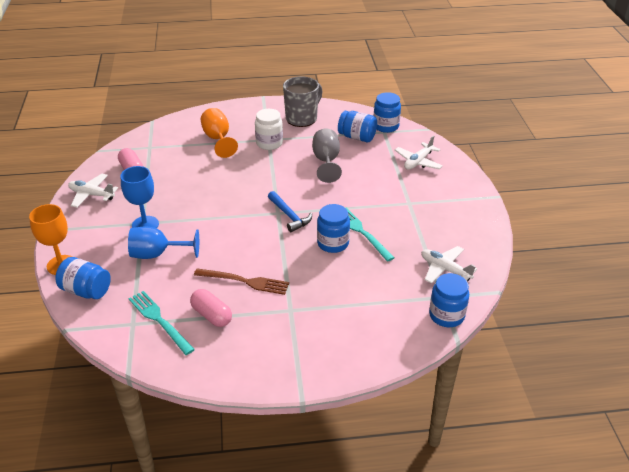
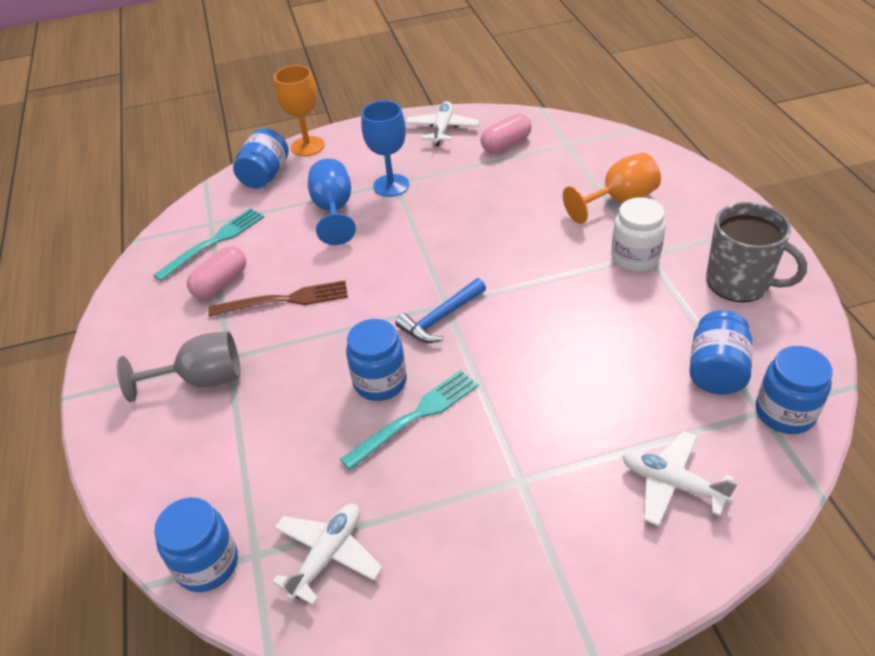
camera: 85 degrees right, 5 degrees up
(245, 281) = (285, 300): brown fork -> brown fork turned 105 degrees counterclockwise
(326, 161) = (611, 338): grey goblet -> grey goblet (201, 380)

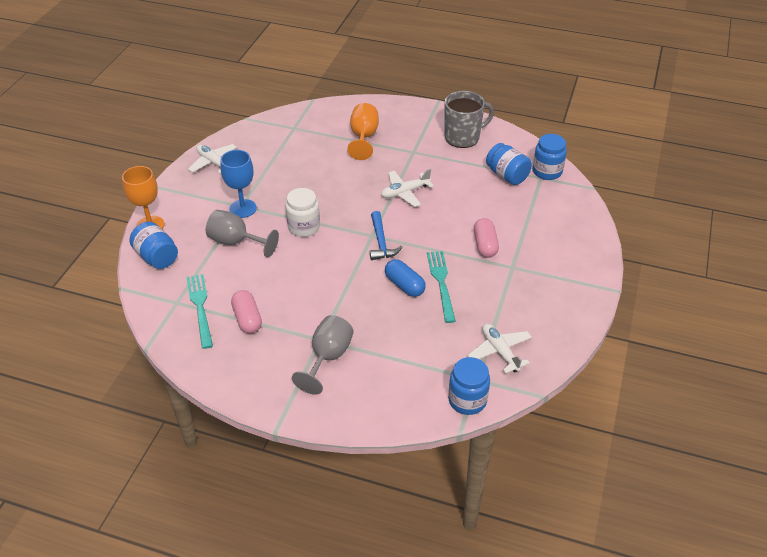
camera: 60 degrees left, 0 degrees up
(285, 300) = (297, 296): brown fork -> none
(334, 210) = (236, 242): blue goblet -> grey goblet
(380, 382) = (404, 285): blue jar -> blue capsule
(506, 144) = (264, 148): pink capsule -> pink capsule (485, 245)
(635, 258) = (411, 156): white jar -> white jar (304, 227)
(672, 484) = (554, 223): white plane -> white plane (405, 192)

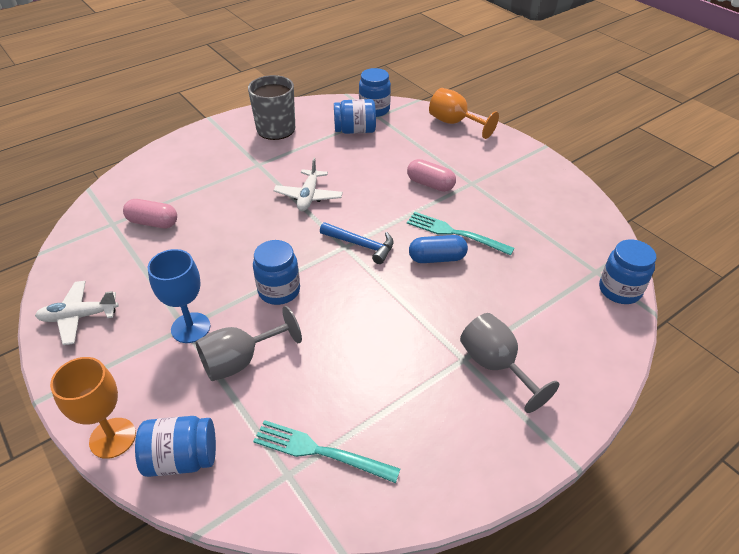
camera: 55 degrees left, 0 degrees up
(247, 319) = (380, 411): pink capsule -> pink capsule (153, 222)
(304, 227) = (279, 290): white jar -> blue jar
(363, 137) = (196, 184): orange goblet -> orange goblet (454, 123)
(500, 351) = (571, 240): white plane -> none

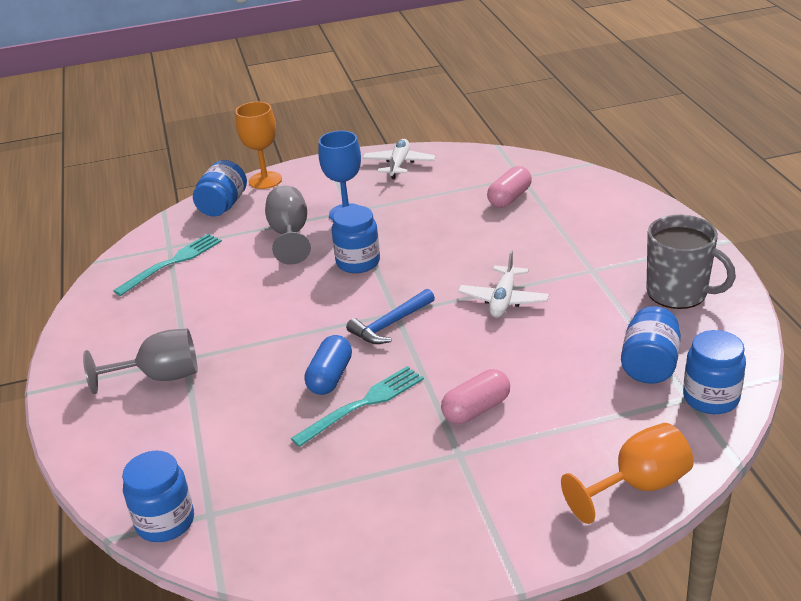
camera: 115 degrees right, 10 degrees down
(308, 196) = (503, 300): white plane -> white plane turned 105 degrees counterclockwise

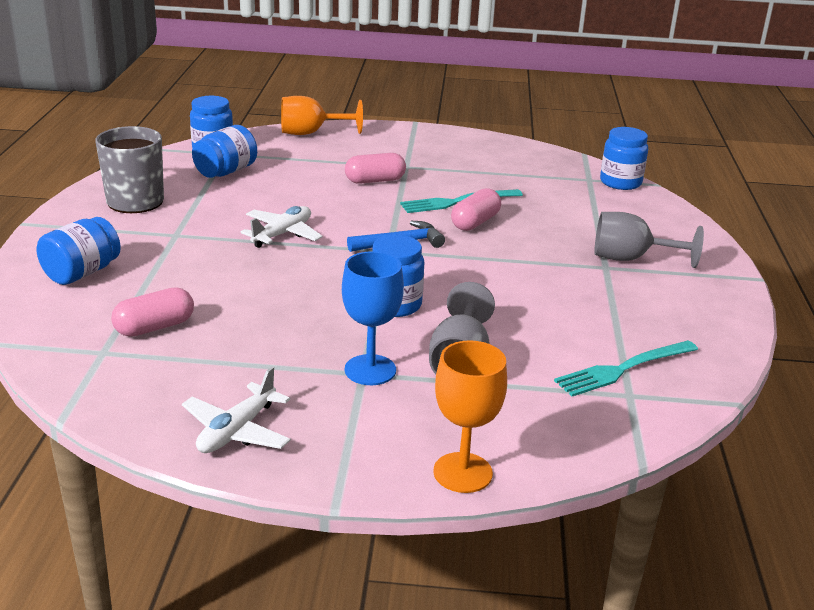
camera: 165 degrees left, 5 degrees down
(223, 206) = (543, 441): blue jar -> blue jar (82, 273)
(330, 377) = (475, 222): blue capsule -> pink capsule

